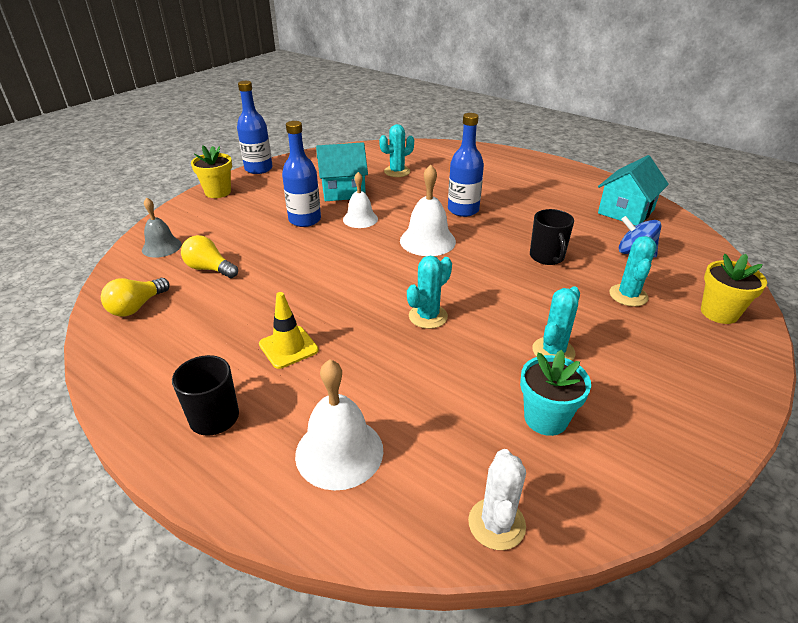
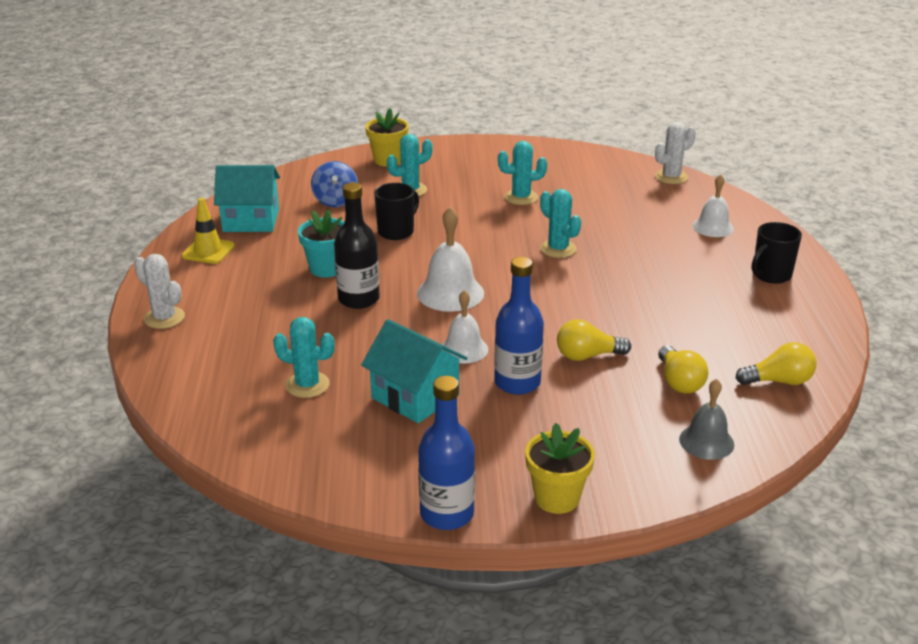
camera: 130 degrees left, 5 degrees down
(287, 253) = (587, 356): none -> yellow light bulb
(288, 347) = (681, 284): yellow traffic cone -> yellow traffic cone (208, 251)
(339, 452) = (713, 227): white bell -> white bell, size x0.67
(428, 316) = (558, 249): turquoise cactus -> turquoise cactus turned 45 degrees clockwise
(463, 210) = (358, 299): blue bottle -> black bottle
(514, 159) = (164, 318): none -> white cactus
(545, 418) = (585, 184): turquoise flower pot -> turquoise flower pot (326, 268)

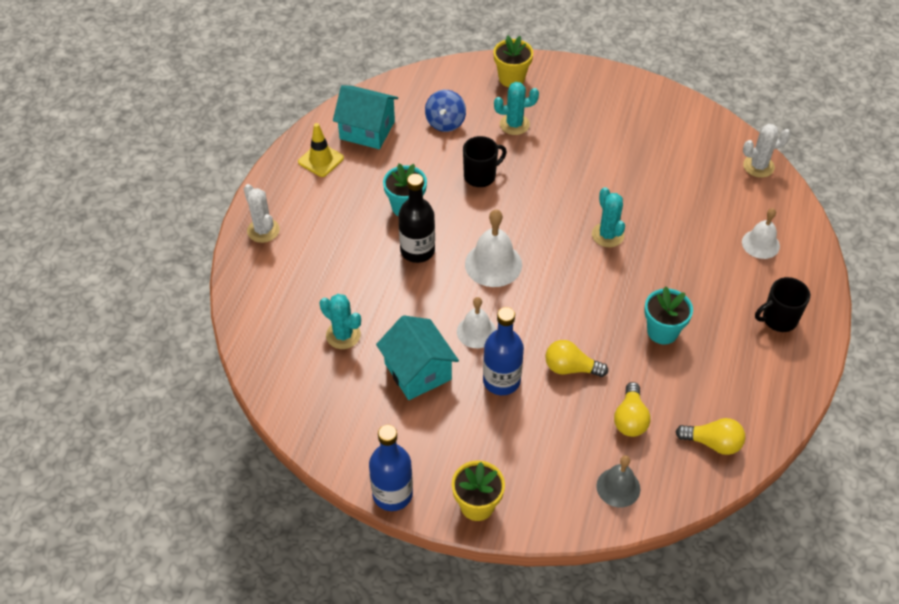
camera: 20 degrees right, 20 degrees up
(521, 197) = (607, 159): turquoise cactus -> none
(664, 307) = (662, 331): none -> turquoise flower pot

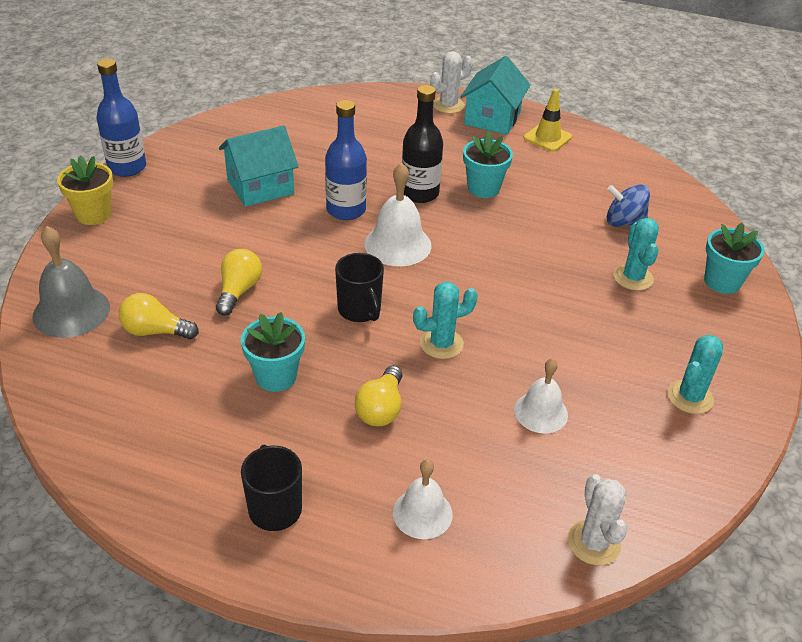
camera: 90 degrees right, 10 degrees down
(343, 335) = (314, 146): turquoise cactus -> turquoise cactus (690, 397)
(367, 130) = (598, 167): turquoise house -> turquoise house (492, 118)
(476, 331) = (303, 226): white bell -> white bell (541, 412)
(480, 176) = (537, 244): black mug -> black mug (360, 310)
(501, 381) = (235, 239): blue bottle -> blue bottle (346, 210)
(511, 78) = (722, 282): yellow flower pot -> turquoise flower pot
(618, 487) = (71, 311): grey bell -> grey bell, size x1.50
(713, 443) = (96, 400): yellow light bulb -> yellow light bulb (381, 409)

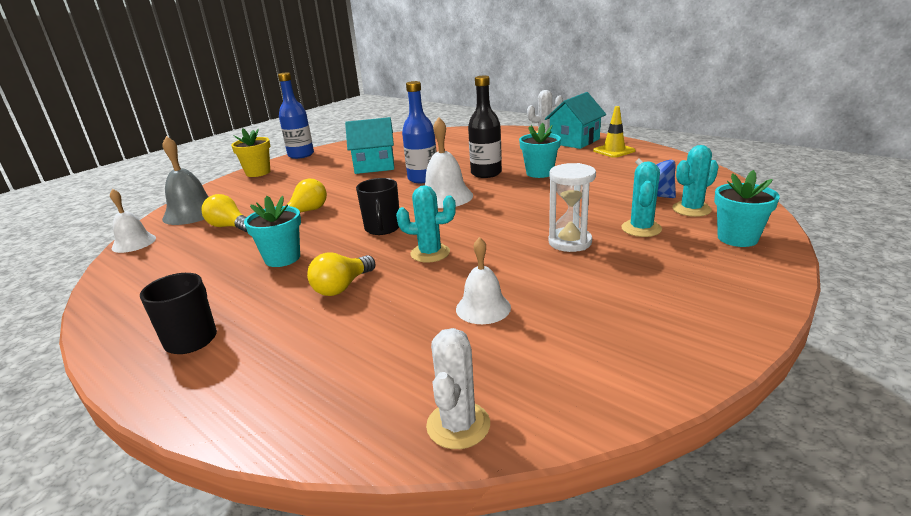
camera: 25 degrees right, 15 degrees down
(422, 513) = (307, 365): white bell -> white bell (134, 243)
(574, 307) = (570, 242): none -> white hourglass
(690, 397) = (654, 317): turquoise cactus -> turquoise cactus (691, 209)

